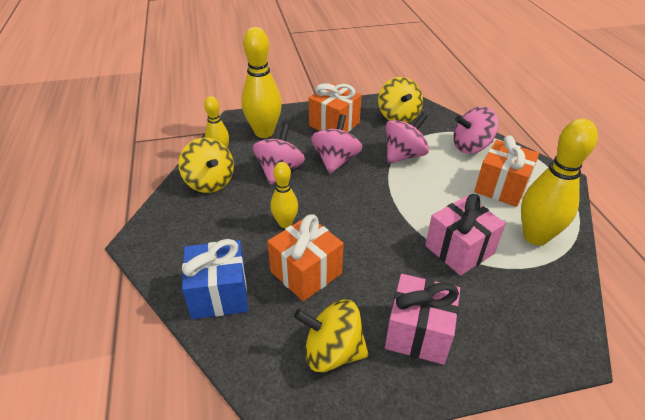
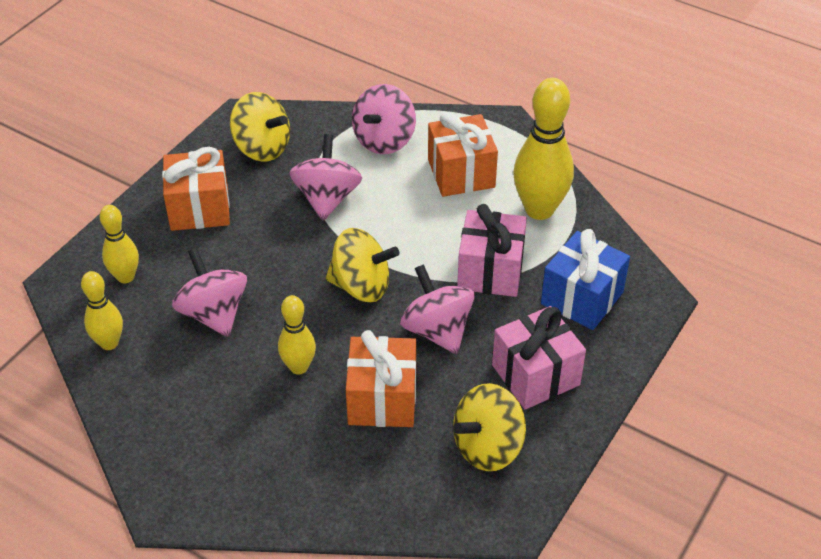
camera: 45 degrees left, 5 degrees up
(210, 182) = (149, 385): yellow spinning top -> yellow spinning top (361, 286)
(219, 294) = (327, 484): blue gift -> blue gift (582, 298)
(264, 132) = (125, 277): yellow bowling pin -> yellow bowling pin, size x0.57
(336, 161) = (261, 256): pink spinning top -> pink spinning top (437, 330)

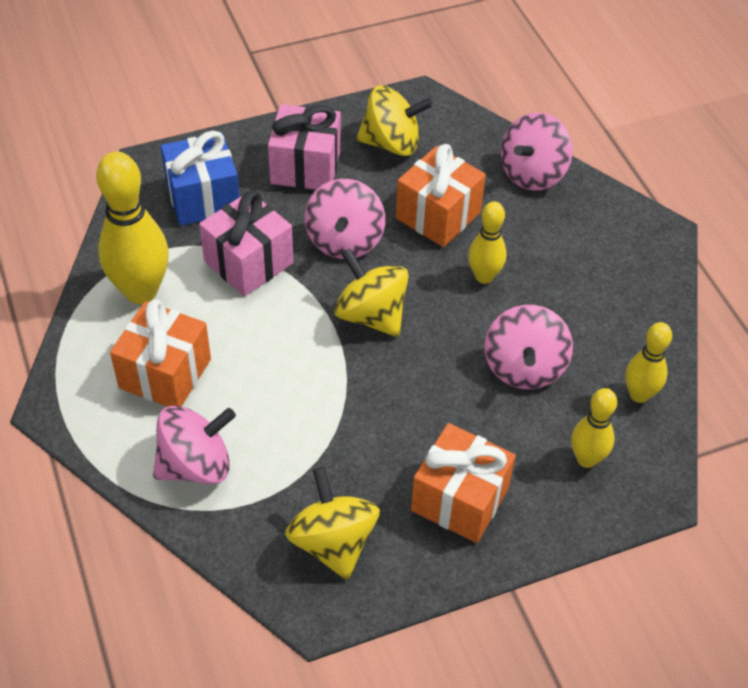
camera: 145 degrees left, 5 degrees up
(327, 198) = (320, 428): pink spinning top -> pink spinning top (532, 173)

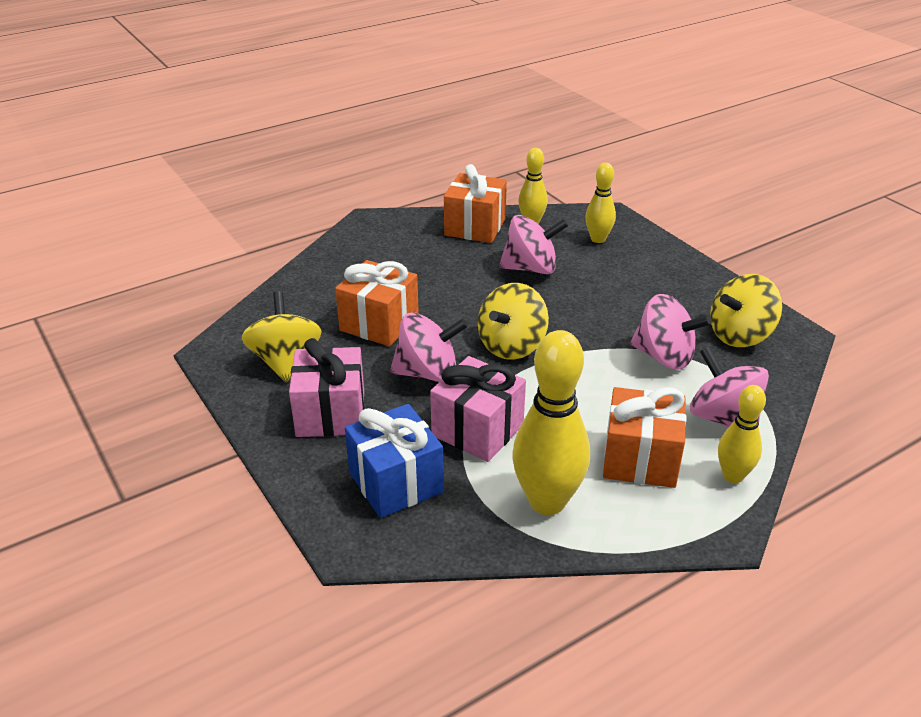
camera: 100 degrees left, 15 degrees down
(459, 499) = (664, 285): orange gift -> orange gift (475, 227)
(484, 276) = (445, 293): yellow bowling pin -> yellow bowling pin (733, 476)
(532, 173) = (314, 280): pink spinning top -> pink spinning top (664, 357)

